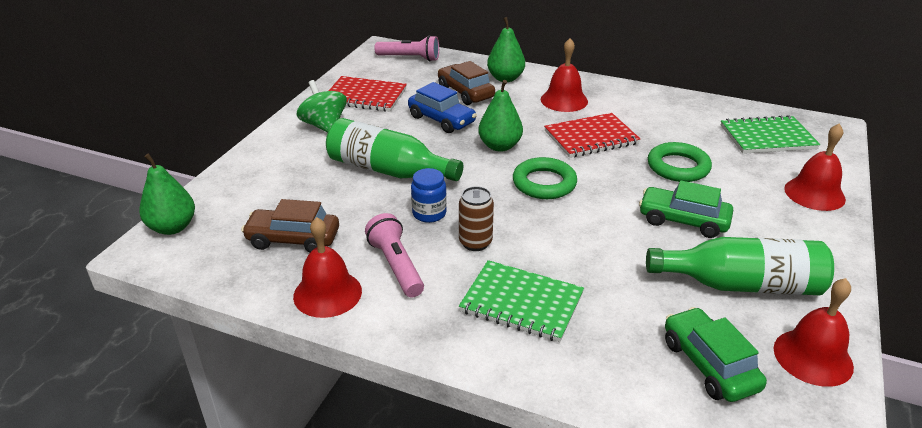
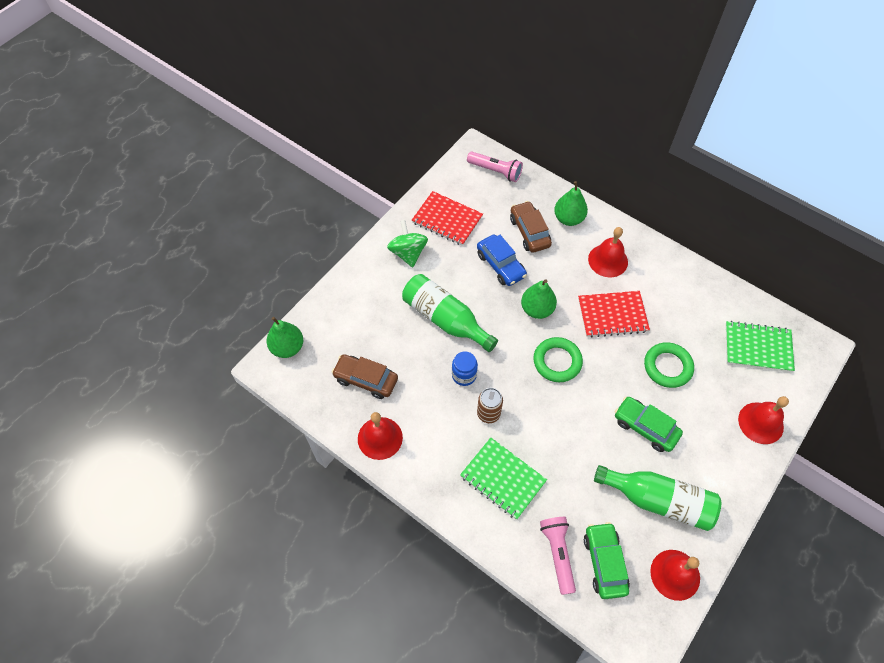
camera: 15 degrees right, 25 degrees up
(396, 266) = (429, 423): pink flashlight -> pink flashlight (557, 554)

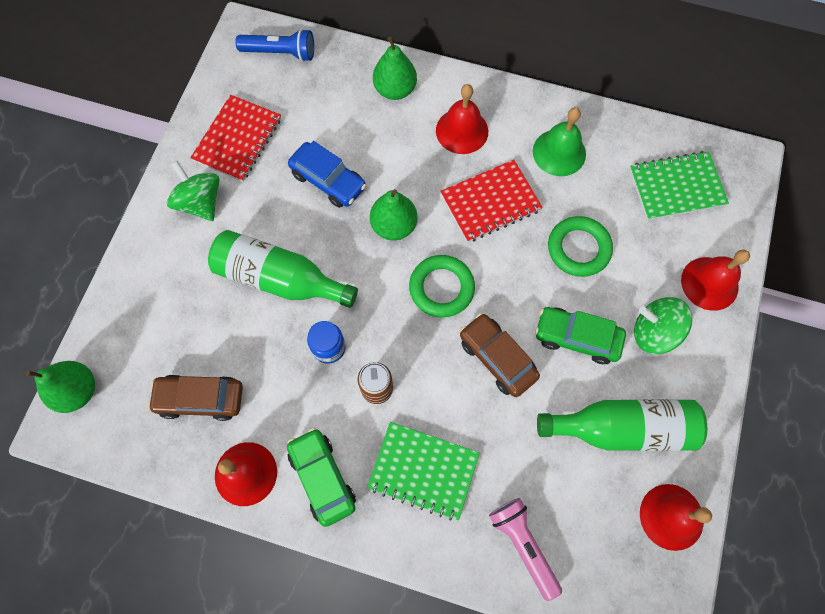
camera: 20 degrees left, 10 degrees up
(447, 220) = (238, 139): red notebook -> red notebook turned 75 degrees counterclockwise
(495, 171) = (280, 53): pink flashlight -> blue flashlight
(529, 232) = (351, 123): brown car -> brown car (497, 358)
(604, 562) = (583, 534): green car -> green car (322, 478)
(675, 296) = (559, 152): none -> green bell
(705, 443) = (654, 332): none -> green spinning top

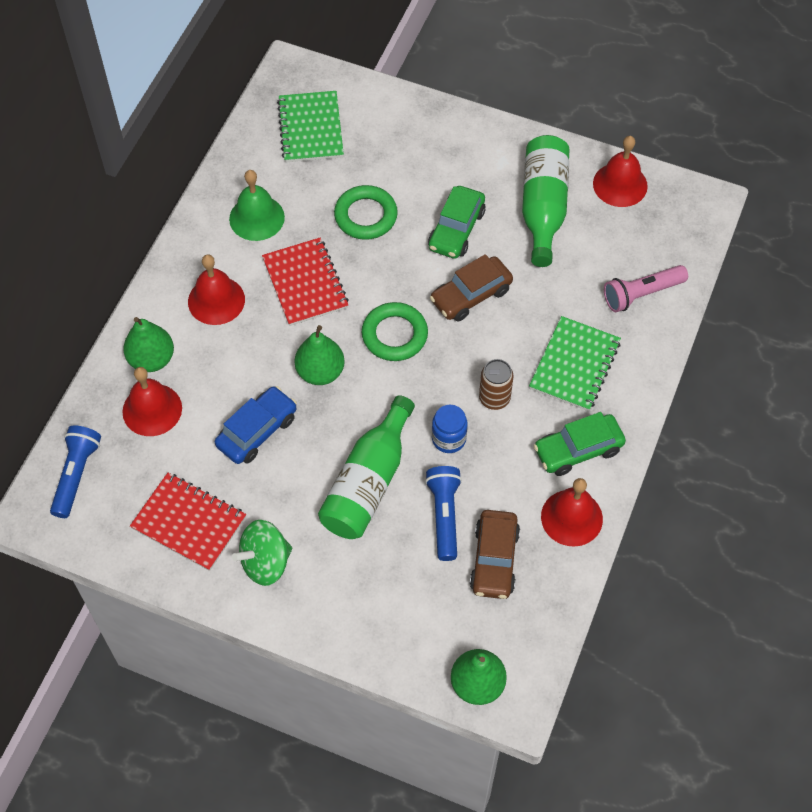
camera: 85 degrees left, 10 degrees down
(246, 349) = (444, 516): none -> blue flashlight
(654, 332) = (456, 170): green spinning top -> none
(709, 283) = (412, 121): red bell -> red bell (152, 409)

